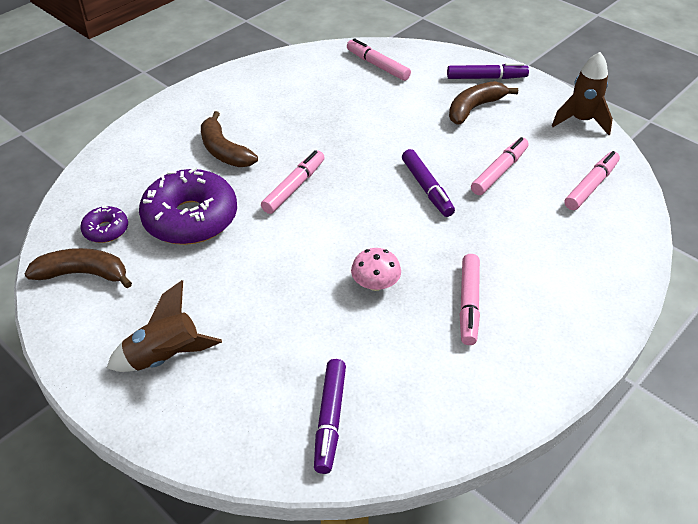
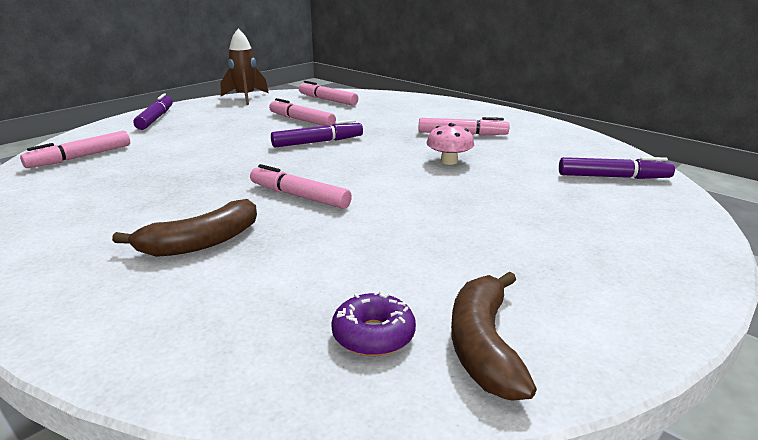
camera: 90 degrees left, 20 degrees down
(166, 357) = (601, 256): brown rocket -> none
(190, 218) = (350, 258): purple donut -> none
(474, 108) = (203, 124): brown banana -> none

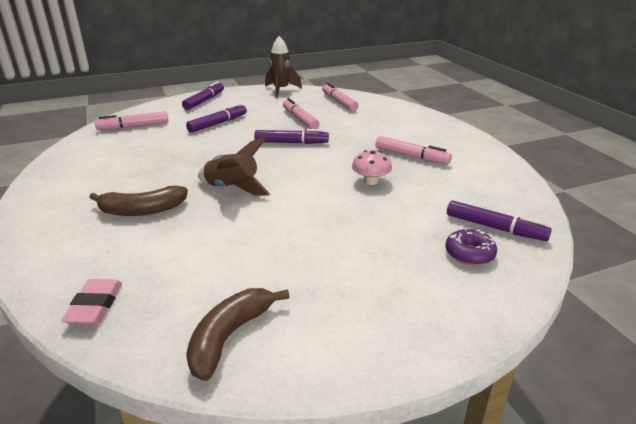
camera: 25 degrees right, 5 degrees up
(201, 138) = (217, 124): none -> purple marker
(258, 368) = (95, 306): none -> pink eraser
(299, 196) = (233, 188): pink marker -> brown rocket
(373, 335) = (174, 306): purple donut -> purple donut (469, 254)

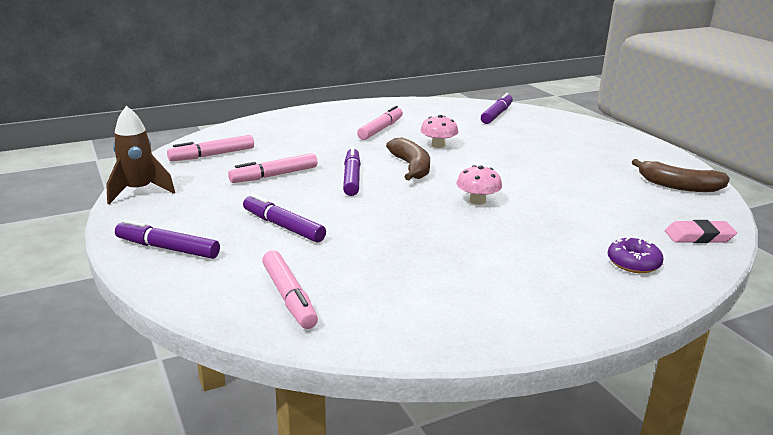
camera: 95 degrees left, 5 degrees down
(142, 210) = (547, 242): brown banana -> brown banana (411, 167)
(233, 188) = (477, 201): brown rocket -> pink mushroom
(469, 254) = (534, 123): purple donut -> purple donut (633, 263)

